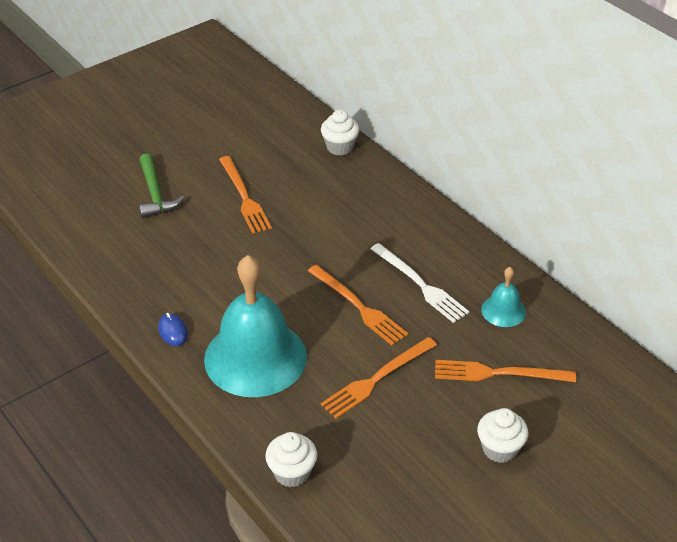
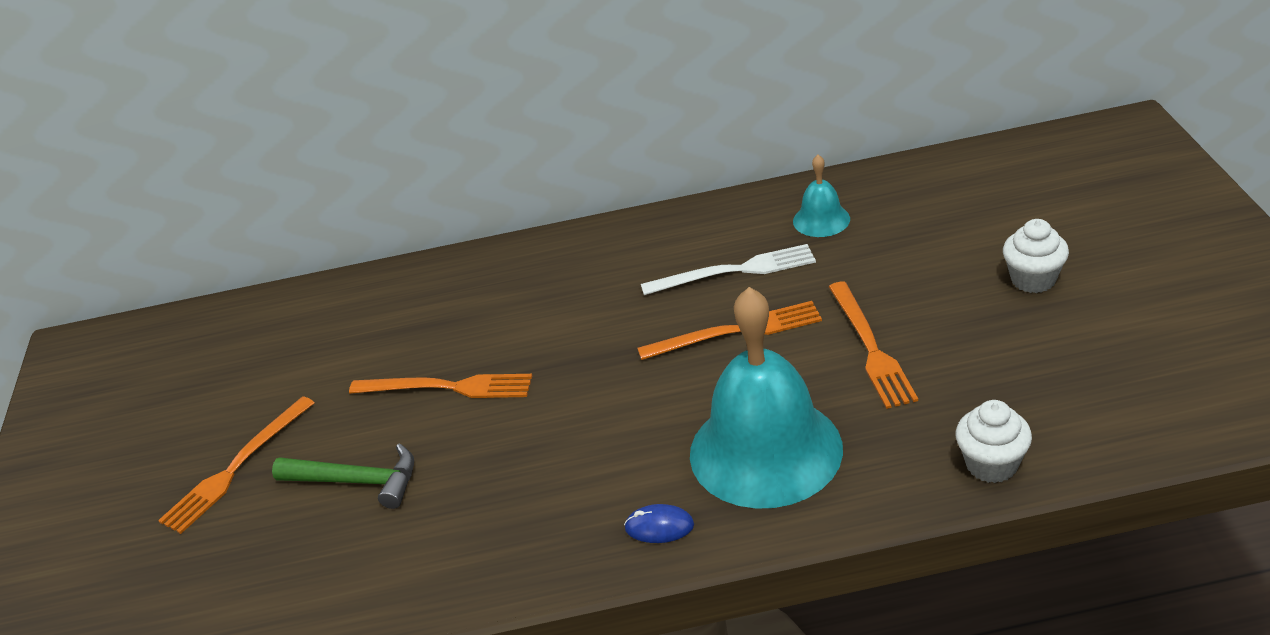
camera: 55 degrees left, 5 degrees down
(340, 147) = (432, 275): white cupcake -> none
(498, 373) = (917, 249): orange fork -> orange fork (236, 468)

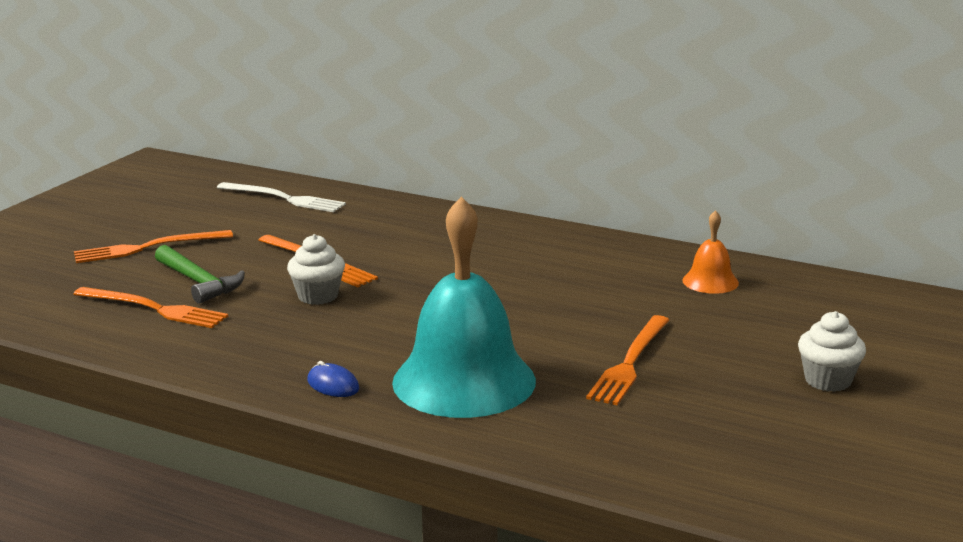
camera: 30 degrees right, 15 degrees down
(735, 271) = (599, 283): white fork -> white fork (284, 198)
(736, 332) = (547, 314): orange fork -> orange fork (154, 309)
(821, 220) = (710, 281): turquoise bell -> orange bell
(991, 464) = (613, 463): white cupcake -> white cupcake (318, 296)

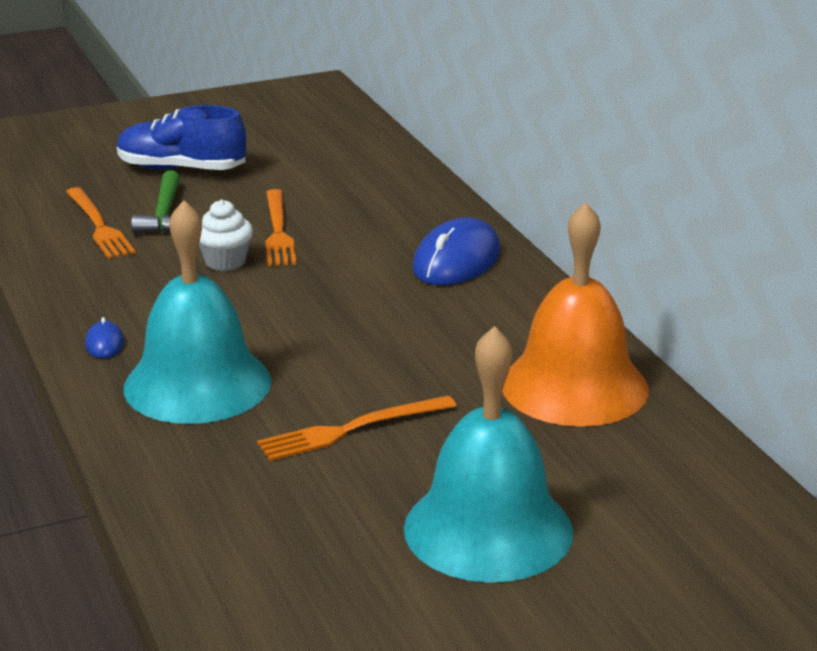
camera: 40 degrees right, 5 degrees up
(148, 248) = (181, 169): orange fork -> blue shoe
(284, 198) = (357, 158): white fork -> none
(488, 237) = (456, 260): none -> blue mouse
(710, 281) = (574, 386): orange bell -> orange bell, size x2.21
(828, 380) = (488, 529): white cupcake -> turquoise bell

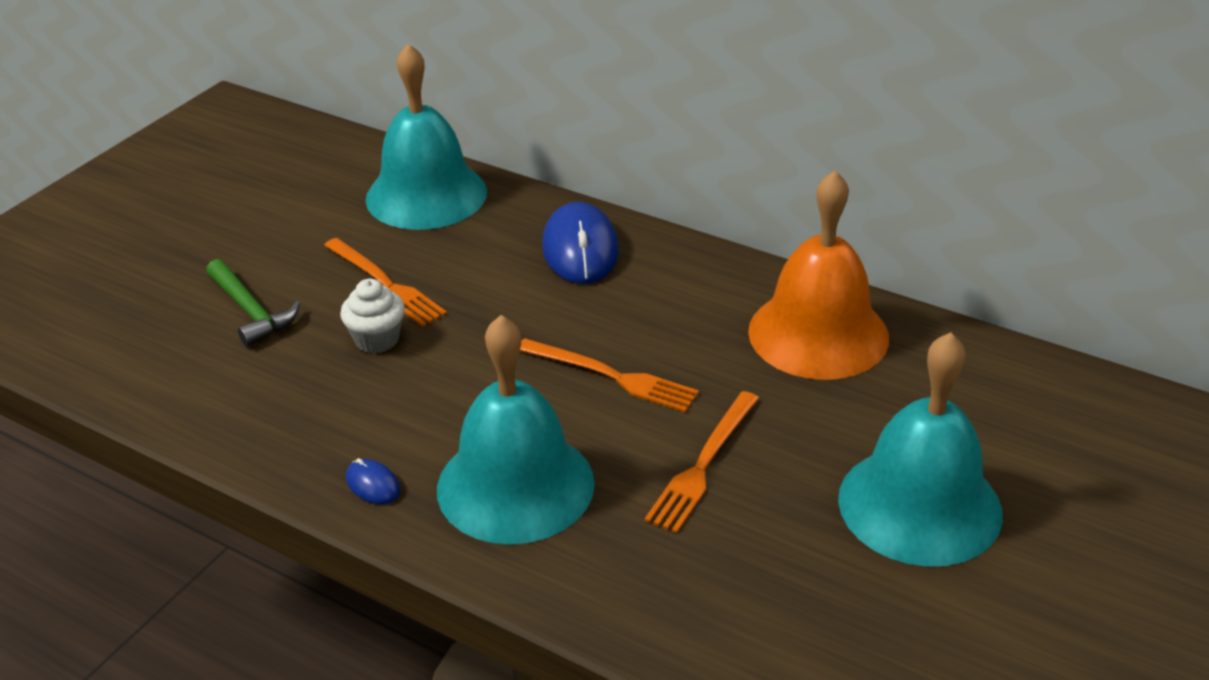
camera: 35 degrees left, 10 degrees up
(99, 226) = (197, 352): orange fork -> orange fork (612, 376)
(181, 169) = (203, 252): blue shoe -> none
(386, 186) = (426, 195): none -> turquoise bell

